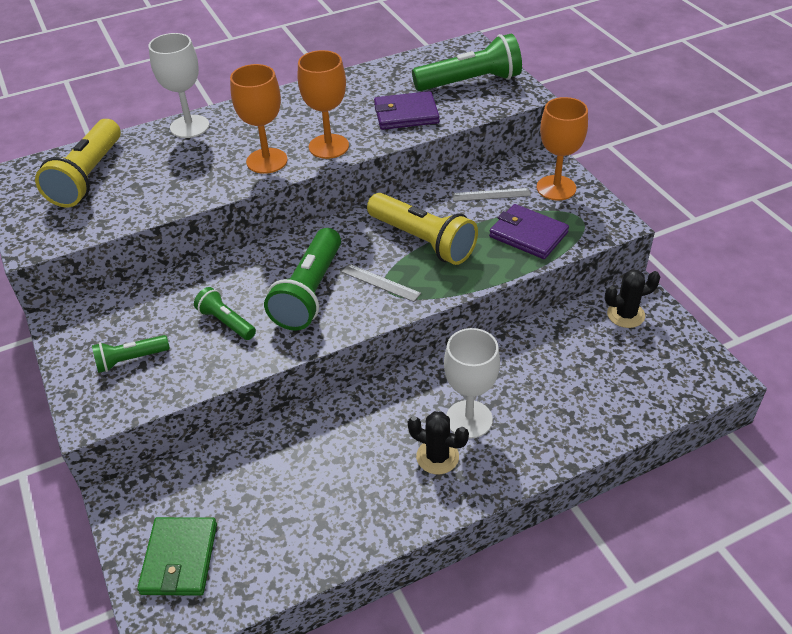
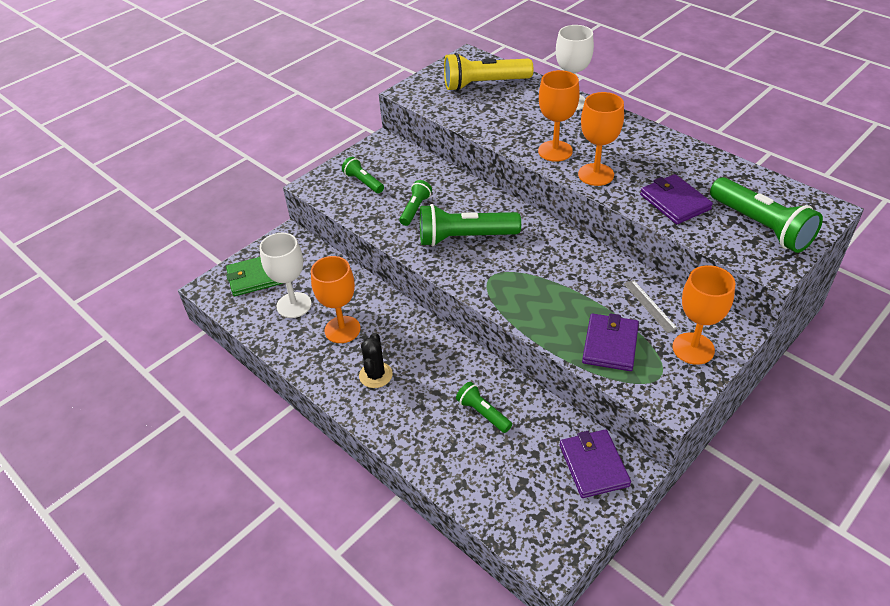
camera: 70 degrees right, 0 degrees up
(344, 474) = (342, 329): none -> orange goblet
(380, 283) = (496, 271): grey ruler -> none
(422, 241) = (559, 280): yellow flashlight -> none
(469, 419) = (419, 383): white goblet -> white goblet (294, 305)
(533, 376) = (483, 413): none -> green flashlight
(625, 315) = (593, 465): black cactus -> purple wallet

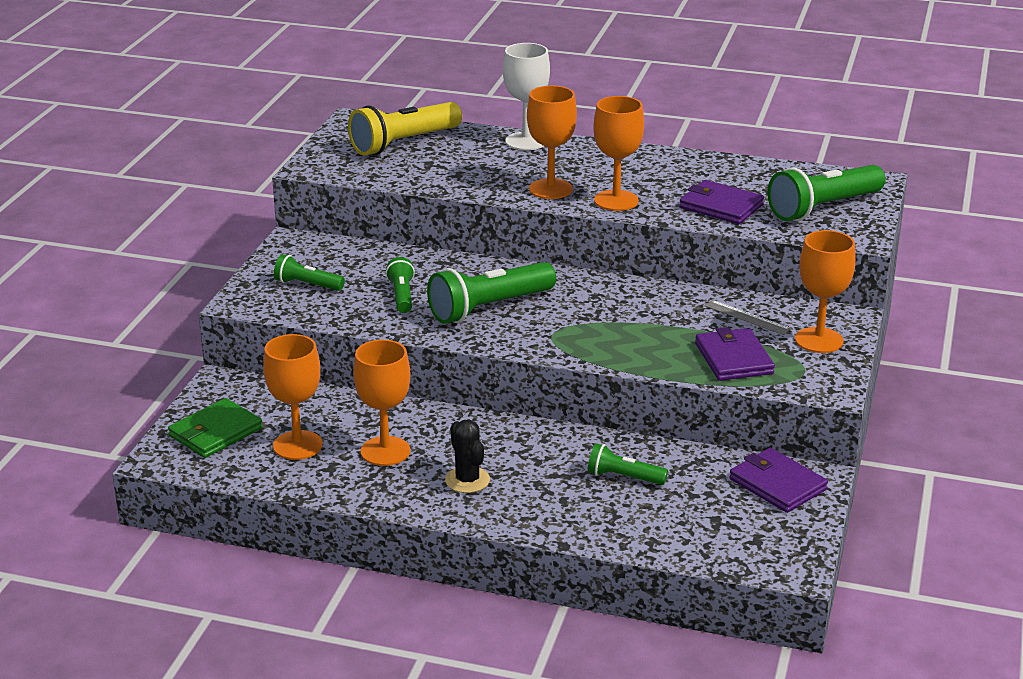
camera: 30 degrees left, 15 degrees down
(294, 305) = (297, 445): white goblet -> orange goblet
(761, 226) = (823, 208): green flashlight -> green flashlight turned 120 degrees clockwise

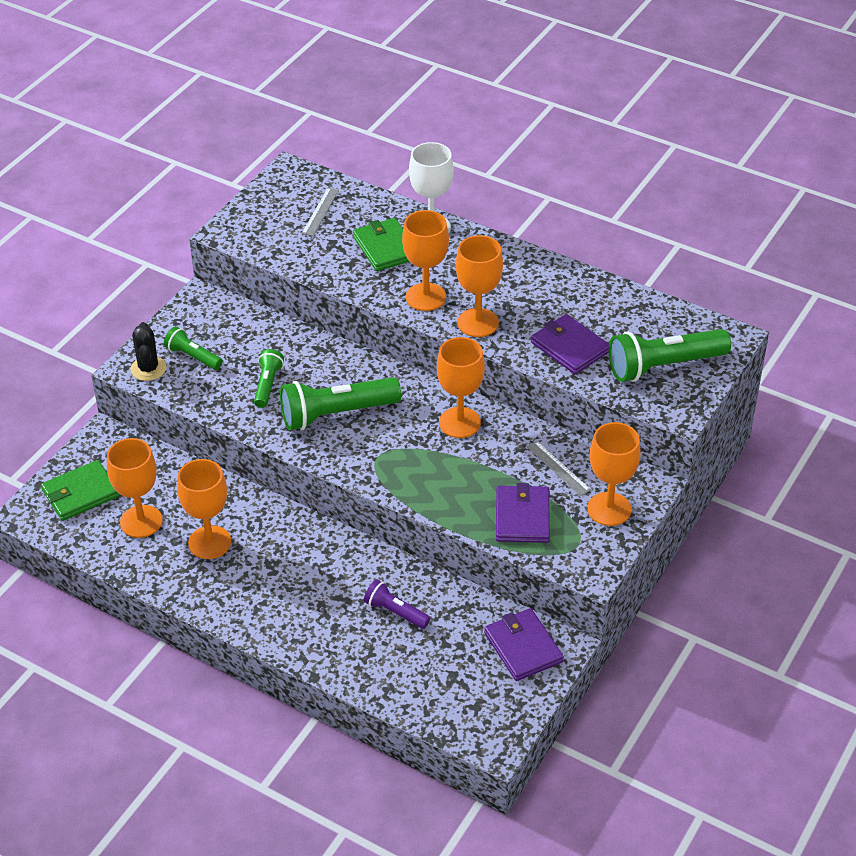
camera: 15 degrees right, 15 degrees up
(403, 143) = (320, 211): yellow flashlight -> grey ruler
(467, 480) = (264, 589): black cactus -> black cactus (148, 369)
(487, 160) = (386, 247): none -> green wallet
(623, 477) = (395, 612): green flashlight -> purple flashlight
(624, 297) = (460, 422): none -> orange goblet

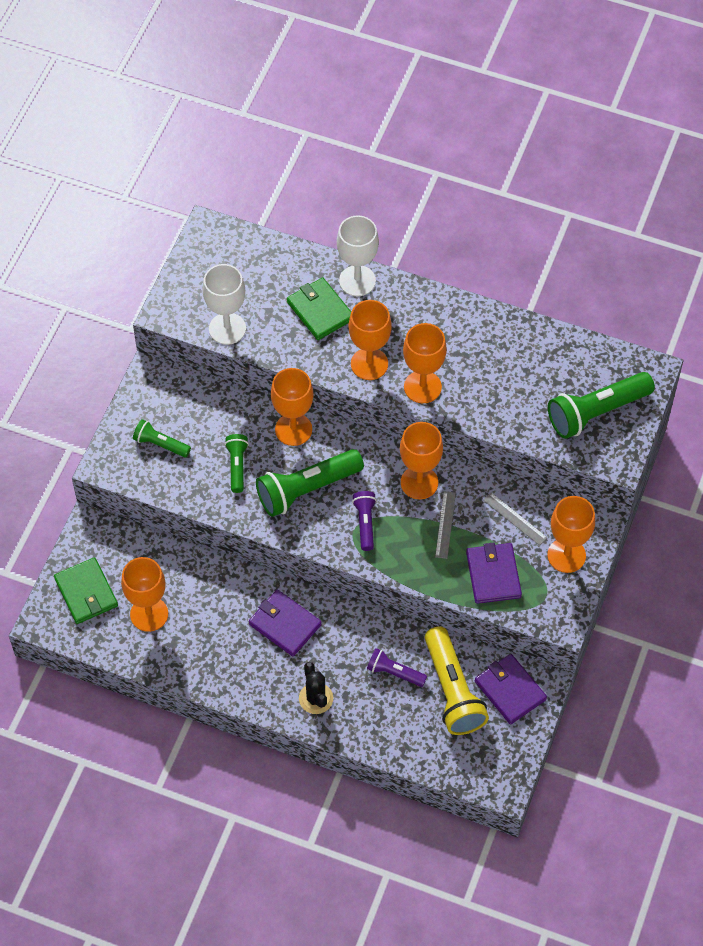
camera: 10 degrees left, 15 degrees up
(80, 493) = (86, 592): green wallet -> green wallet turned 75 degrees counterclockwise
(148, 369) = (123, 464): black cactus -> black cactus (316, 698)
(209, 542) = (216, 626): orange goblet -> orange goblet (293, 429)
(285, 251) = (227, 329): none -> white goblet
(320, 211) = (249, 276): grey ruler -> grey ruler (445, 524)
(391, 452) = (365, 523): none -> purple flashlight
(457, 638) = (452, 690): none -> yellow flashlight
(570, 347) = (510, 403): purple wallet -> purple wallet (285, 624)

